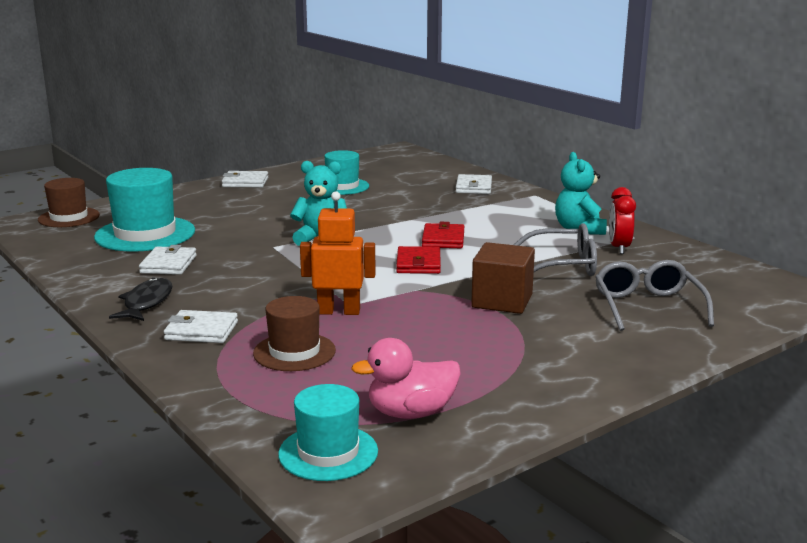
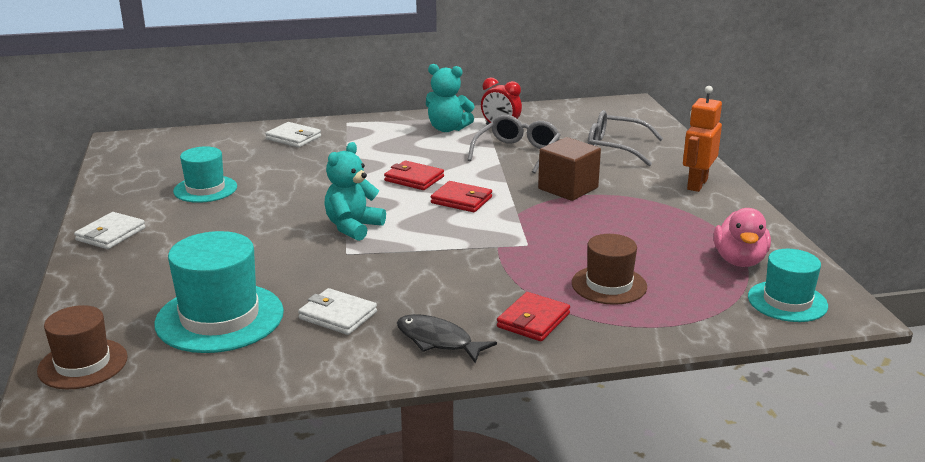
camera: 65 degrees left, 5 degrees up
(201, 331) = (533, 320): white wallet -> red wallet
(339, 311) = (538, 252): orange robot -> orange robot (696, 184)

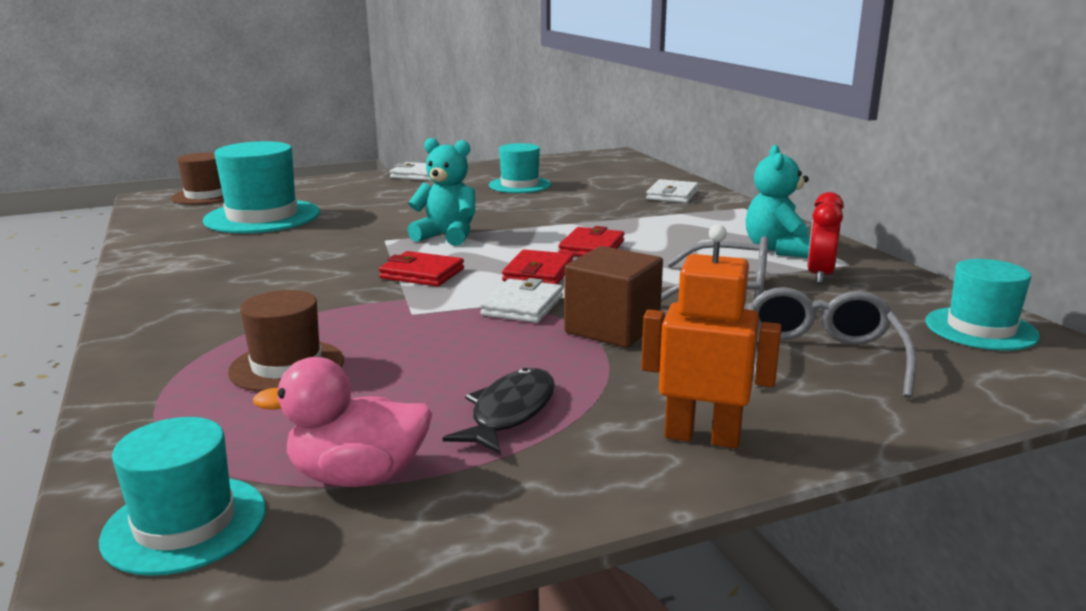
camera: 80 degrees right, 5 degrees down
(338, 315) = (252, 249): white wallet -> white wallet (523, 306)
(438, 341) = (182, 288): black fish -> black fish (510, 413)
(533, 320) = (206, 327): red wallet -> red wallet (422, 274)
(586, 112) = (980, 329): none -> turquoise hat

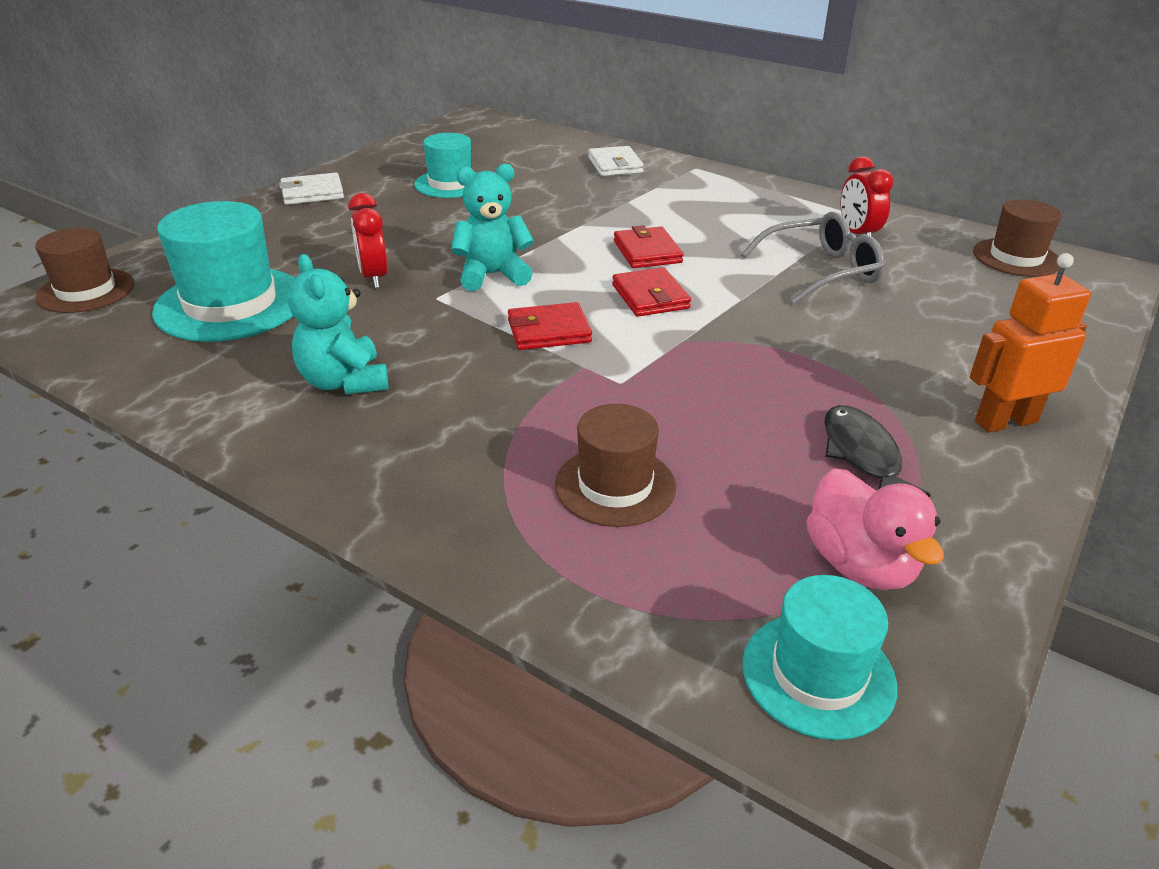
camera: 35 degrees left, 15 degrees up
(358, 476) = (860, 564): pink duck -> pink duck turned 75 degrees counterclockwise
(368, 222) = (374, 277): none -> red clock
(523, 306) = (698, 340): white wallet -> none
(612, 328) = (801, 340): brown cube -> none
(777, 249) = (790, 213): turquoise teddy bear -> turquoise teddy bear (344, 382)
(820, 357) = (968, 318): grey glasses -> none
(980, 329) = (1016, 258): turquoise hat -> brown hat

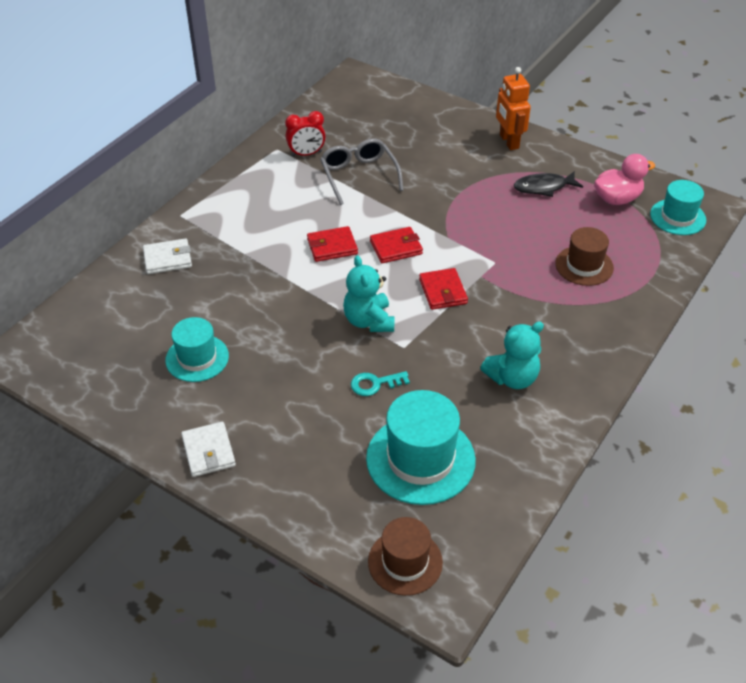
camera: 90 degrees left, 10 degrees up
(374, 277) = (375, 384): red clock -> turquoise key
(1016, 258) = (339, 102): brown hat -> none

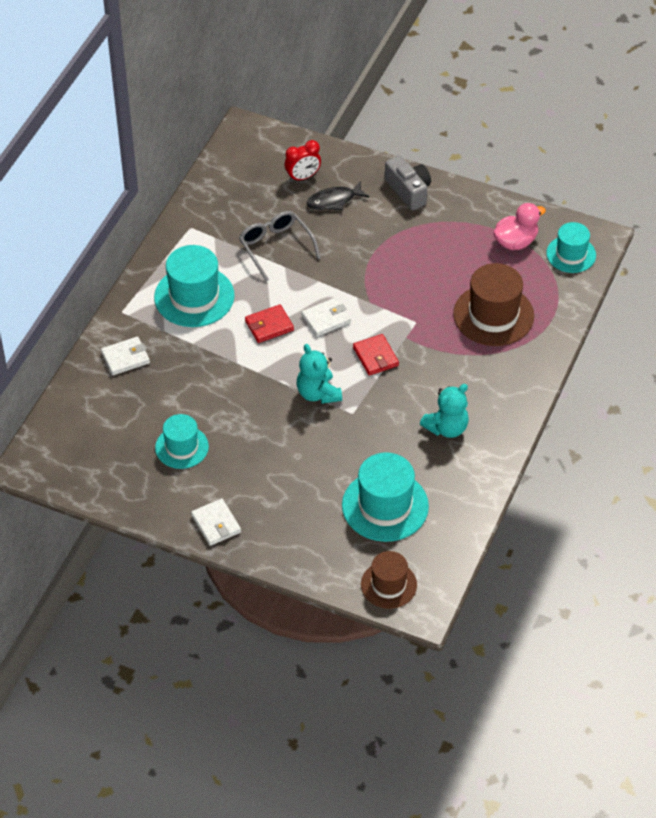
camera: 10 degrees left, 5 degrees up
(260, 210) = (194, 296): none -> turquoise hat
(306, 154) = (220, 229): red clock -> red clock (303, 177)
(375, 384) = (335, 449): turquoise key -> none
(396, 247) = (326, 319): red wallet -> white wallet
(508, 142) = (408, 191): orange robot -> grey camera
(543, 187) = (448, 238): black fish -> black fish (334, 200)
(584, 266) = (493, 315): brown hat -> brown hat, size x1.59

